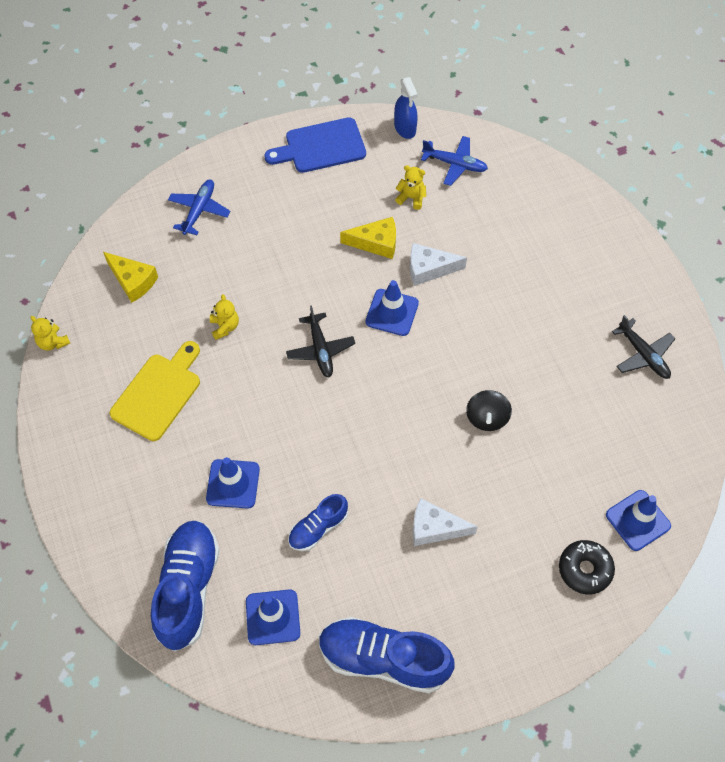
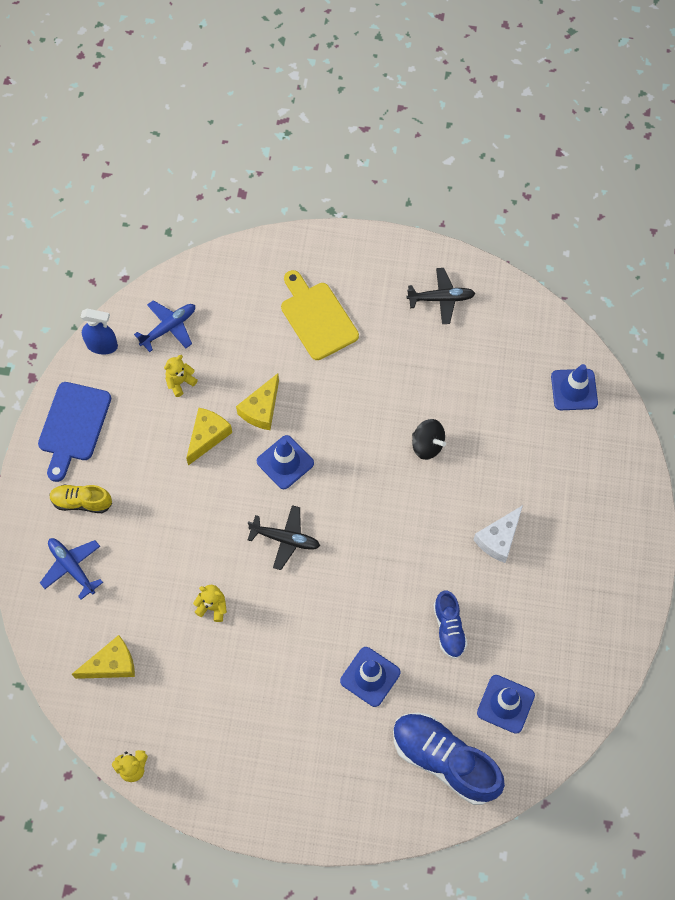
camera: 60 degrees left, 5 degrees up
(159, 393) = (245, 697): yellow cutting board -> yellow cutting board (317, 317)
(259, 187) = (82, 502): none -> yellow shoe
(383, 659) = (584, 637): blue shoe -> none
(429, 269) = (261, 409): white cheese -> yellow cheese
(585, 569) = (592, 450): black donut -> none

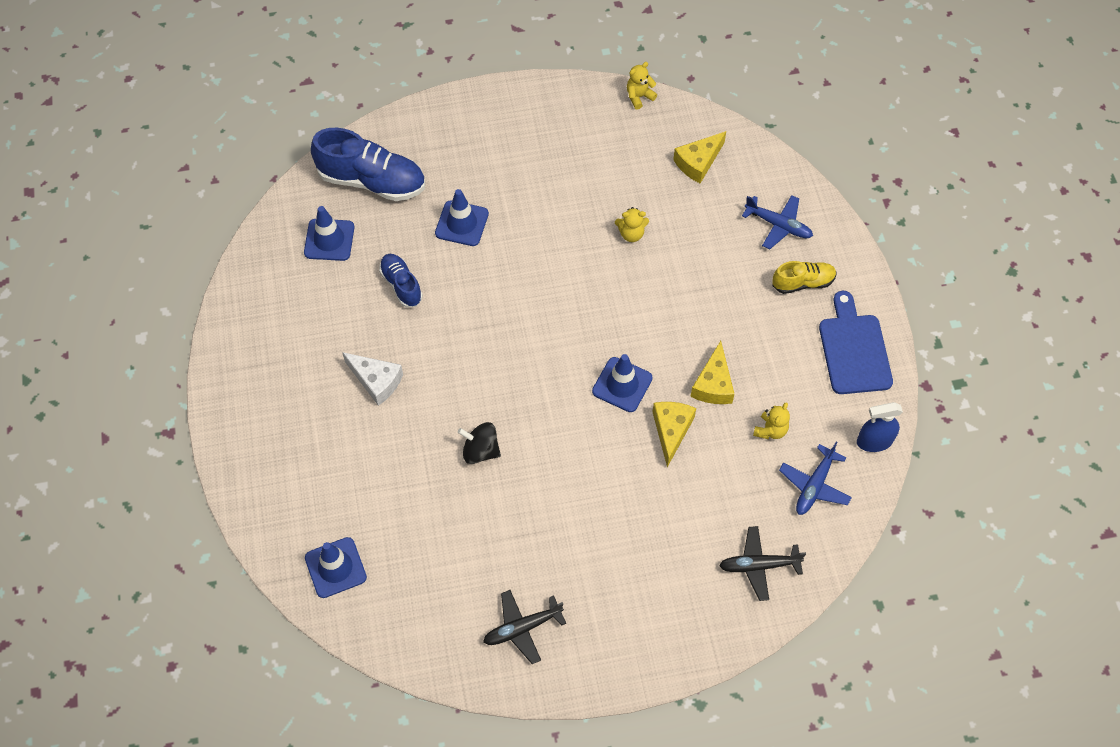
camera: 160 degrees right, 5 degrees down
(285, 539) = (589, 313): black plane -> black plane (759, 565)
(317, 317) = (656, 554): yellow cutting board -> none
(499, 539) = (376, 381): white cheese -> white cheese turned 105 degrees clockwise

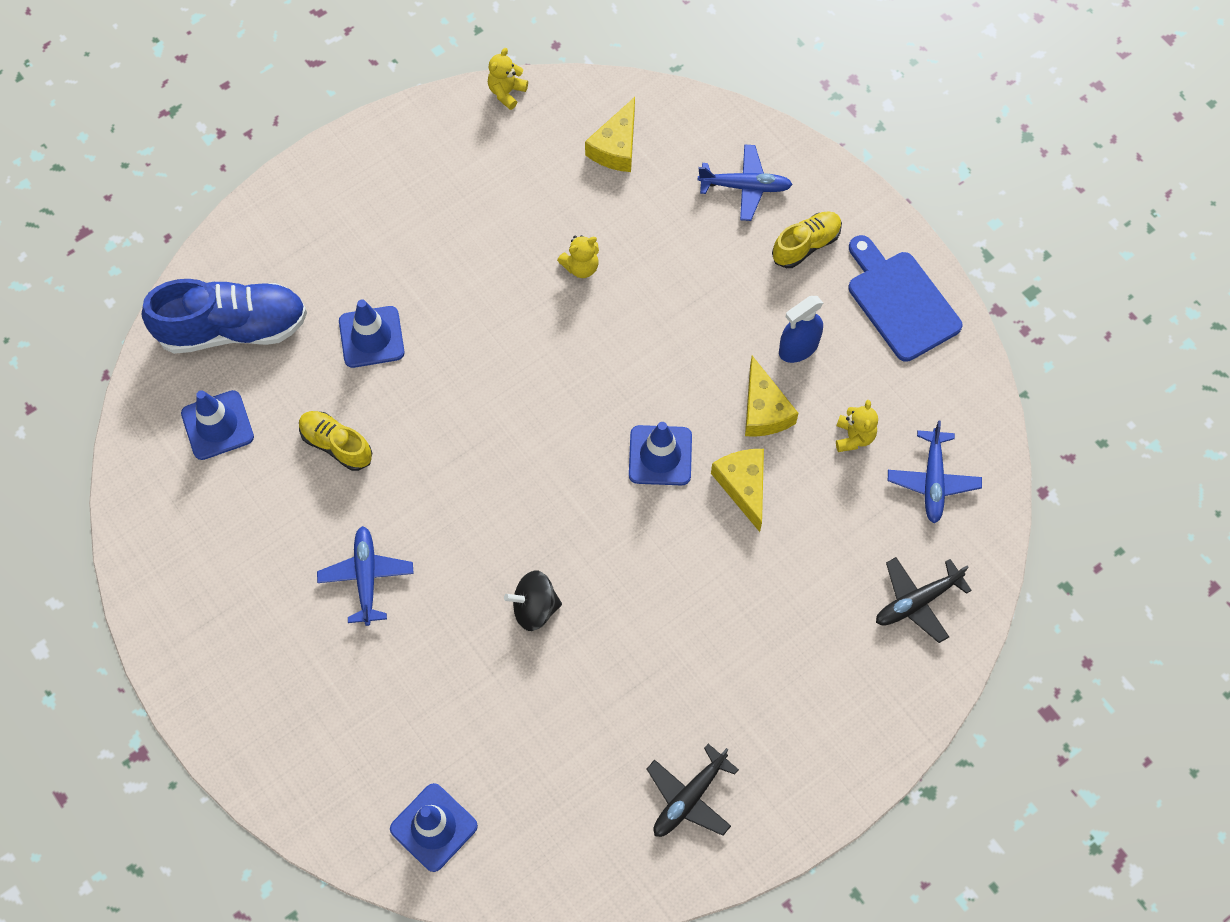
camera: 25 degrees left, 5 degrees up
(376, 381) = (366, 577): white cheese -> blue plane
(401, 285) = (336, 445): blue shoe -> yellow shoe
(874, 441) = (973, 400): blue spray bottle -> blue spray bottle (798, 347)

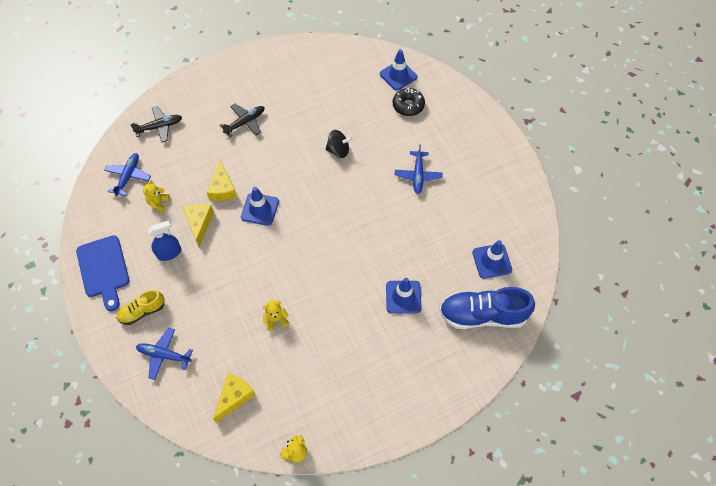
camera: 170 degrees left, 5 degrees down
(336, 445) = (428, 241): yellow shoe -> none
(403, 746) = (408, 105): none -> black donut
(689, 798) = (287, 70): black plane -> black plane (245, 122)

